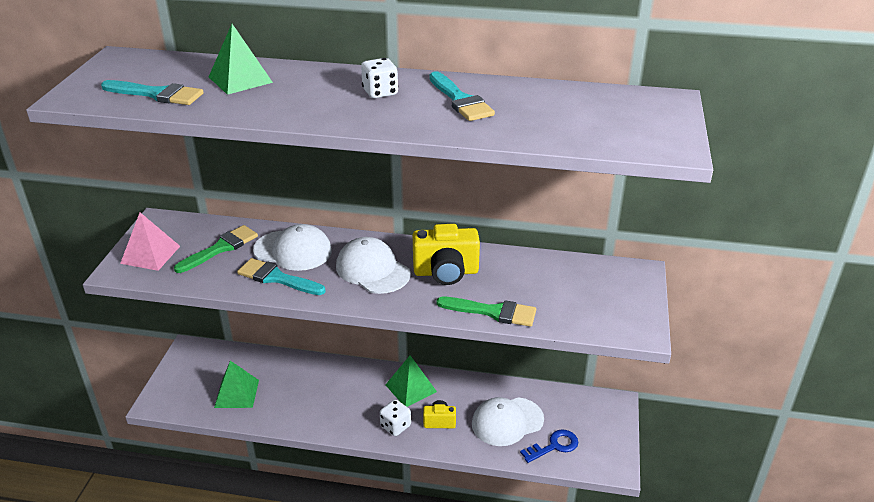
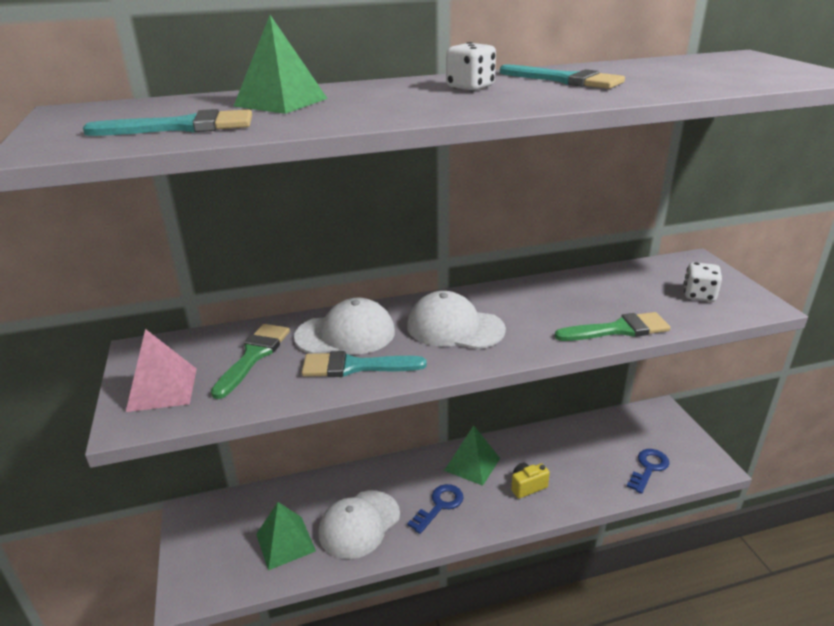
camera: 25 degrees left, 5 degrees down
(361, 410) = (439, 505): none -> blue key
(395, 426) = (488, 508): white dice -> white dice (699, 295)
(446, 272) = (531, 308): yellow camera -> none
(507, 421) = (588, 462): white cap -> white cap (359, 524)

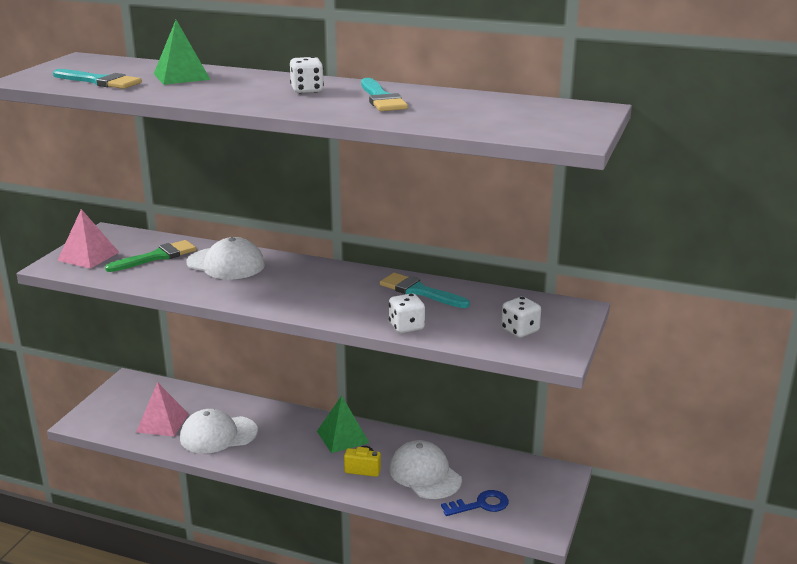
camera: 35 degrees right, 5 degrees down
(285, 542) = (162, 422): green pyramid -> pink pyramid
(355, 366) = (201, 283): turquoise brush -> turquoise brush (419, 291)
(439, 505) = (284, 450): blue key -> none
(455, 327) = (298, 284): white cap -> white cap (425, 474)
(618, 329) = (406, 327): green brush -> white dice

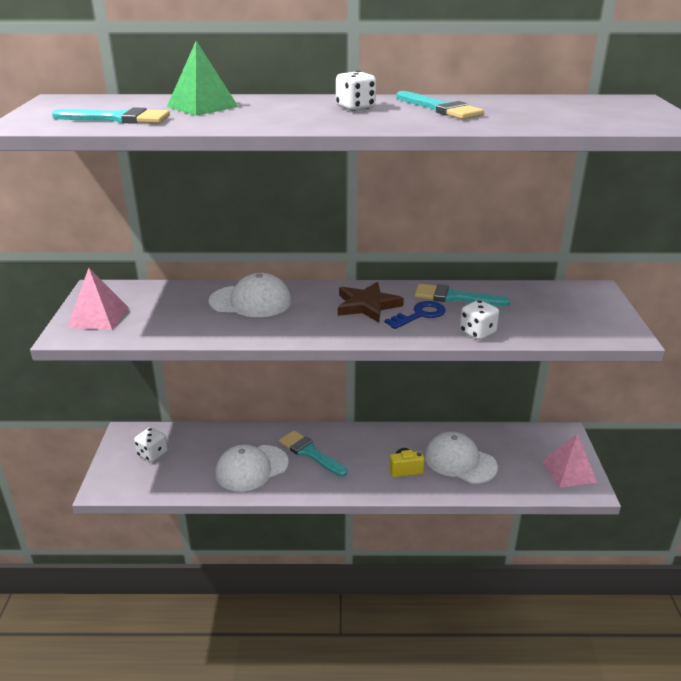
camera: 20 degrees left, 5 degrees up
(157, 257) = (174, 306): green brush -> none
(162, 422) = (189, 469): pink pyramid -> pink pyramid (569, 471)
(282, 433) = (310, 453): none -> turquoise brush
(327, 285) = (367, 305): none -> brown star
(342, 437) = (366, 443): green pyramid -> none
(481, 505) = (524, 477): blue key -> blue key (420, 315)
(520, 330) = (573, 318): white dice -> white dice (152, 454)

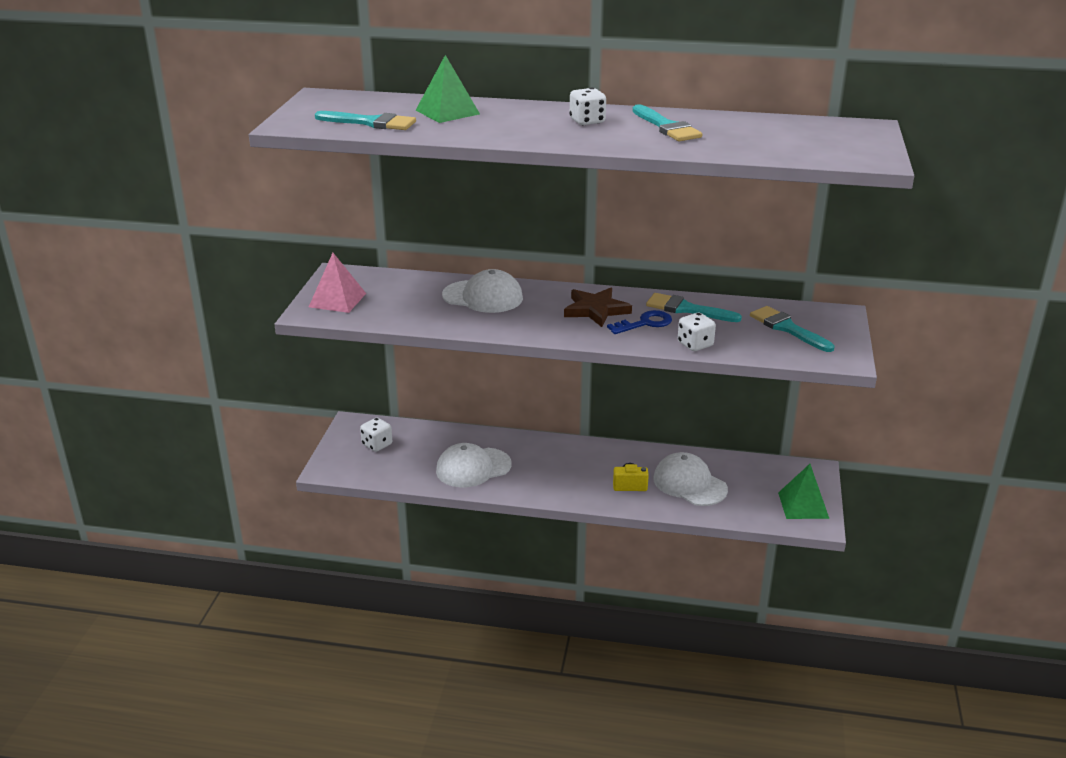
camera: 10 degrees right, 0 degrees up
(310, 453) = (535, 460): turquoise brush -> turquoise brush (787, 328)
(569, 471) = (803, 505): pink pyramid -> green pyramid

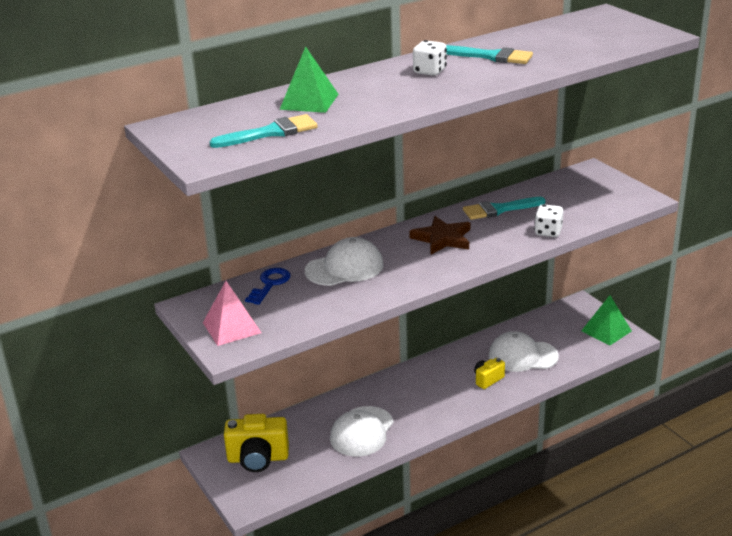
camera: 40 degrees left, 0 degrees up
(377, 445) = (258, 459): white dice -> yellow camera
(645, 323) = (491, 232): blue key -> blue key (270, 284)
(787, 328) = (580, 194): turquoise brush -> none

